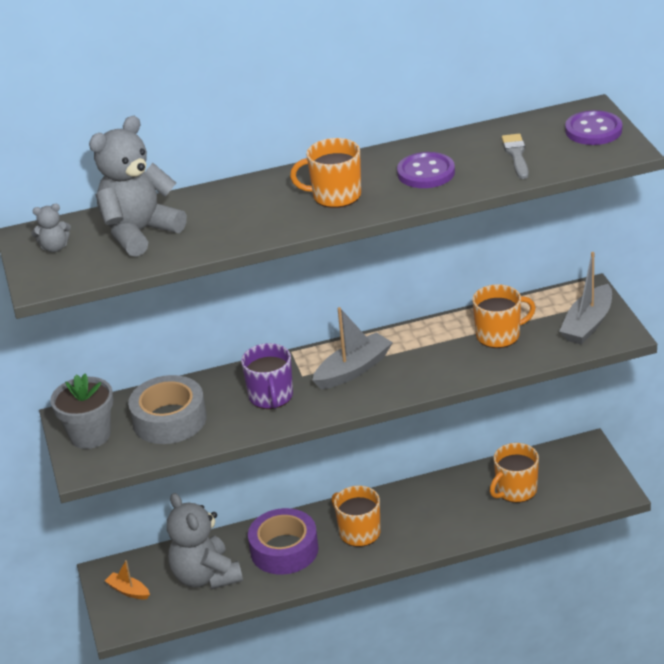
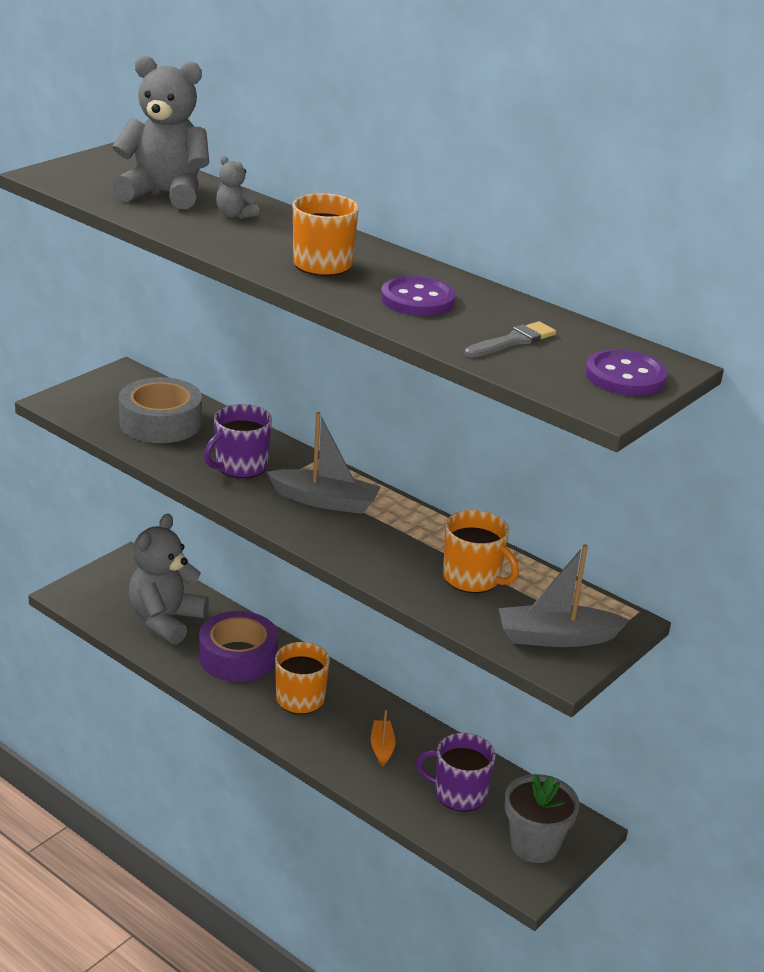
camera: 50 degrees right, 5 degrees down
(54, 247) = (108, 167): grey teddy bear -> grey teddy bear (235, 215)
(90, 435) = (106, 390): grey flower pot -> grey flower pot (534, 845)
(128, 591) = (115, 582): orange boat -> orange boat (382, 747)
(515, 490) = (459, 793): orange mug -> purple mug

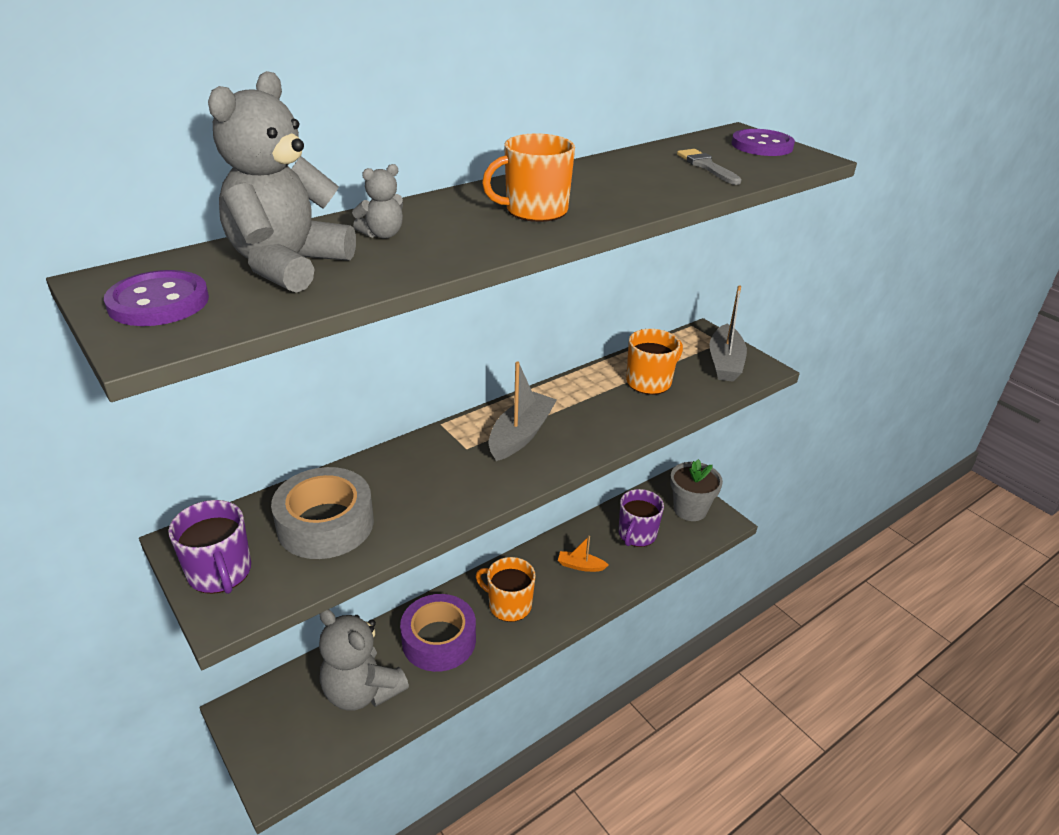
camera: 75 degrees left, 5 degrees up
(240, 466) = (442, 477): purple mug -> purple mug (220, 572)
(417, 299) = (623, 185): purple button -> purple button (158, 302)

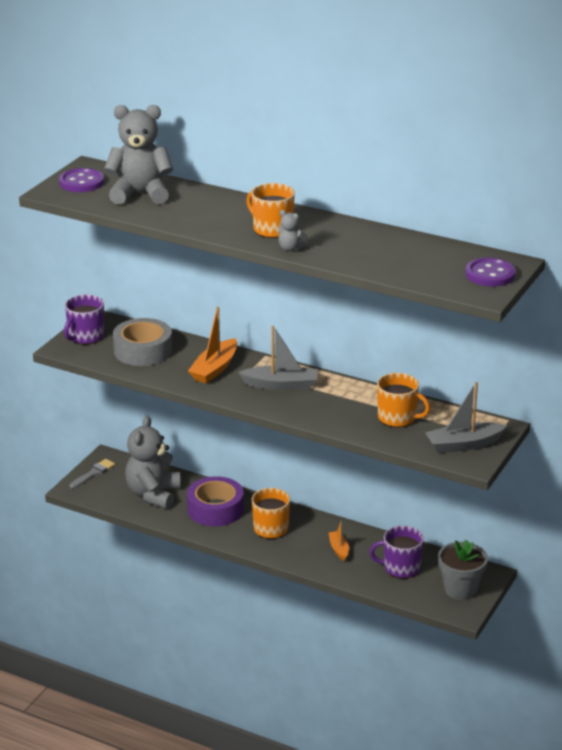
camera: 65 degrees right, 5 degrees down
(382, 234) = (196, 202): grey teddy bear -> grey teddy bear (291, 248)
(436, 474) = (214, 369): none -> orange boat
(707, 166) = (415, 263): grey brush -> grey brush (93, 473)

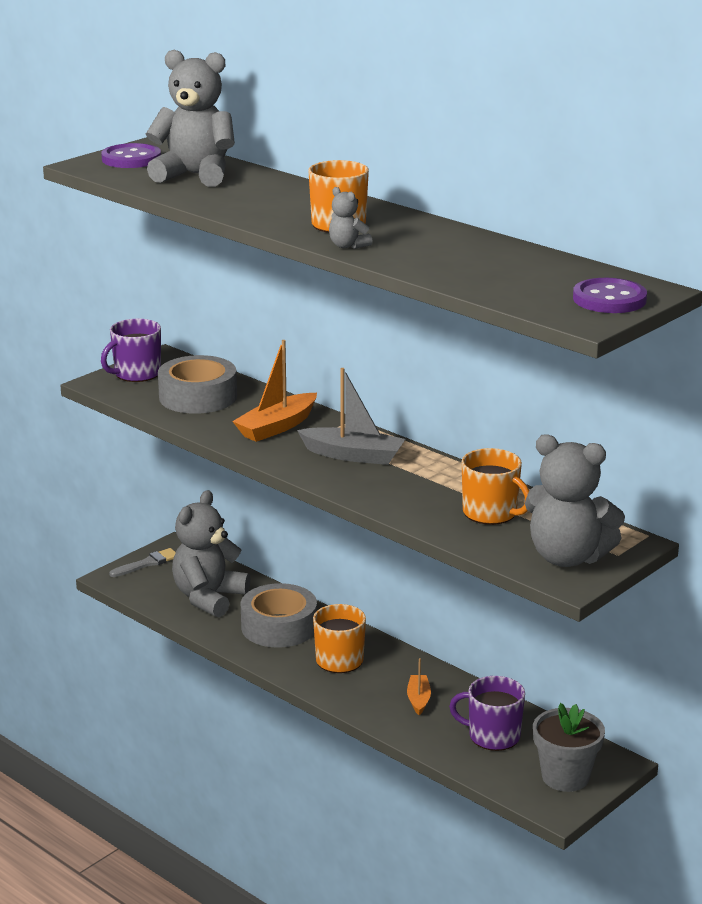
camera: 15 degrees right, 5 degrees down
(215, 509) = (279, 626): purple tape -> grey tape
(463, 445) = (567, 557): grey boat -> grey teddy bear

